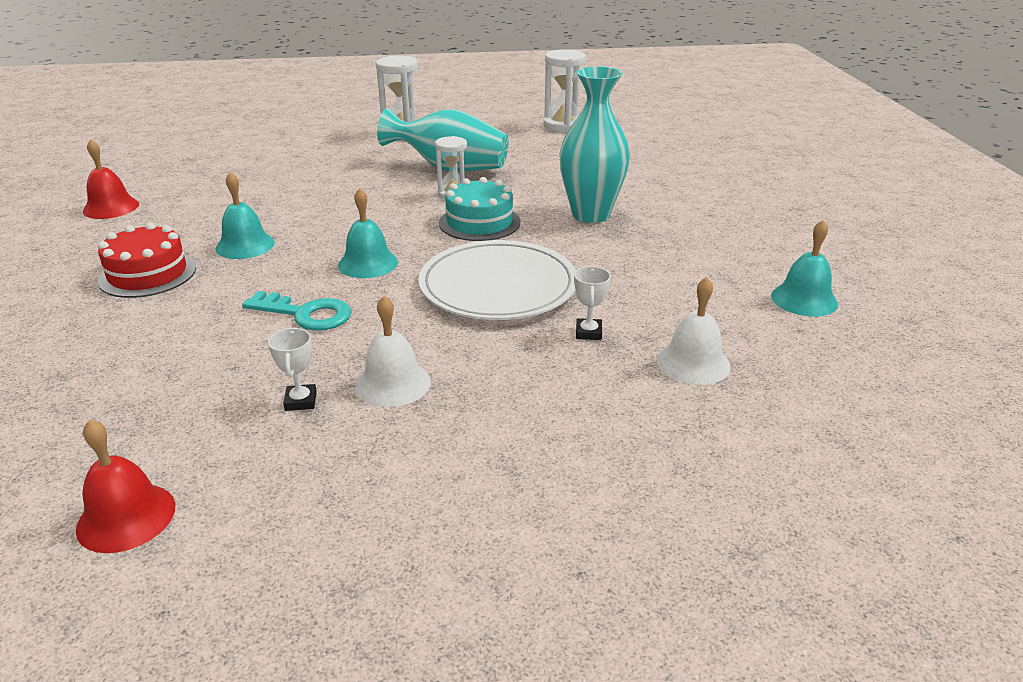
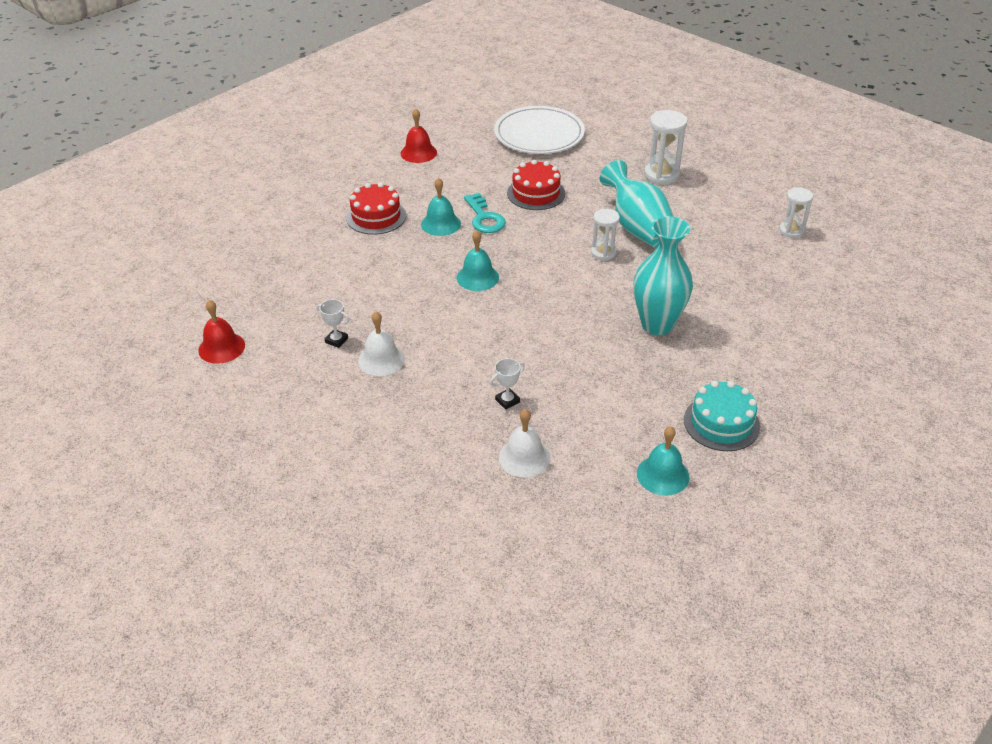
camera: 50 degrees right, 10 degrees up
(301, 401) = (336, 340): white trophy -> white trophy turned 75 degrees clockwise
(306, 314) = (404, 291): turquoise key -> turquoise key (484, 218)
(309, 185) = (536, 193): none -> red cake
(479, 222) = (581, 286): turquoise cake -> turquoise cake (721, 423)
(498, 286) = (514, 339): white plate -> white plate (539, 134)
(562, 125) = (791, 231): white hourglass -> white hourglass, size x0.65

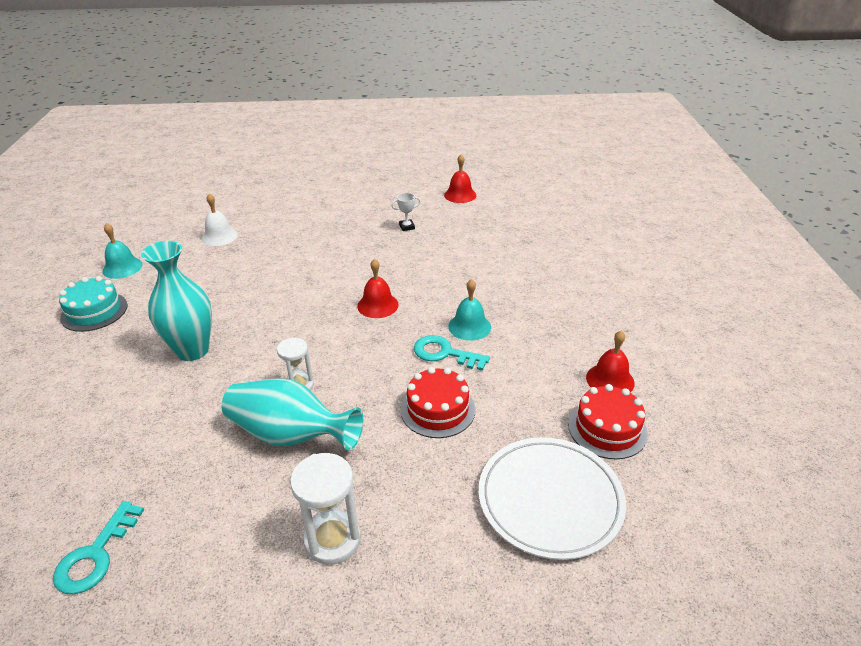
camera: 135 degrees right, 5 degrees down
(376, 216) = (524, 302): red cake -> red cake (607, 429)
(381, 359) = (365, 232): white bell -> none
(477, 277) = (377, 305): turquoise bell -> red bell
(507, 401) = (260, 253): white trophy -> none
(791, 231) = (96, 555): white hourglass -> turquoise key

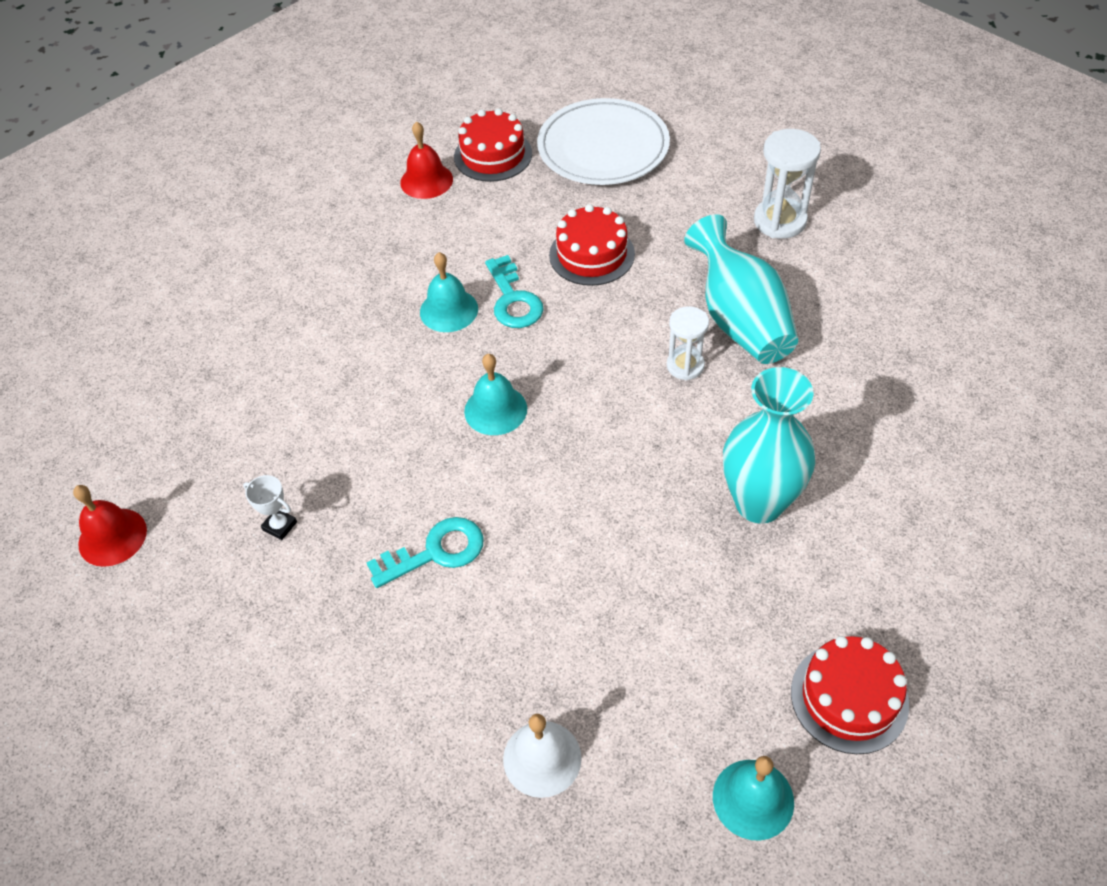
camera: 130 degrees left, 15 degrees up
(94, 311) = (849, 697): turquoise cake -> red cake
(96, 555) = (971, 326): turquoise key -> turquoise key (435, 552)
(377, 305) = (495, 410): red bell -> turquoise bell

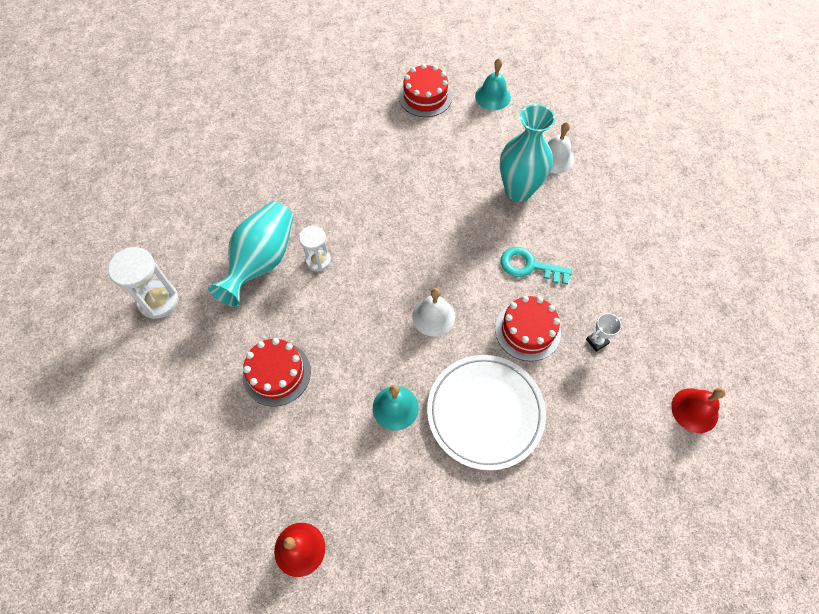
camera: 140 degrees left, 10 degrees up
(280, 526) = (597, 341): white trophy -> white trophy turned 75 degrees clockwise
(493, 155) = (232, 530): red cake -> red cake (527, 330)
(495, 410) = (433, 316): turquoise bell -> white bell
(513, 299) = (353, 381): turquoise key -> none
(603, 147) = (162, 461): white plate -> white plate (485, 412)
(759, 503) = (370, 176): turquoise vase -> turquoise vase (518, 190)

